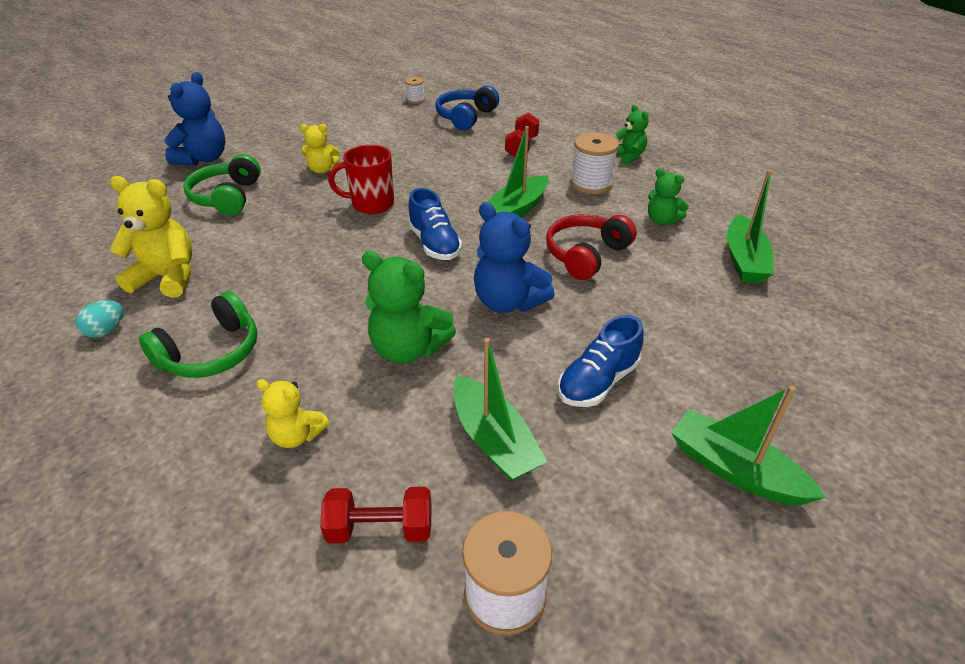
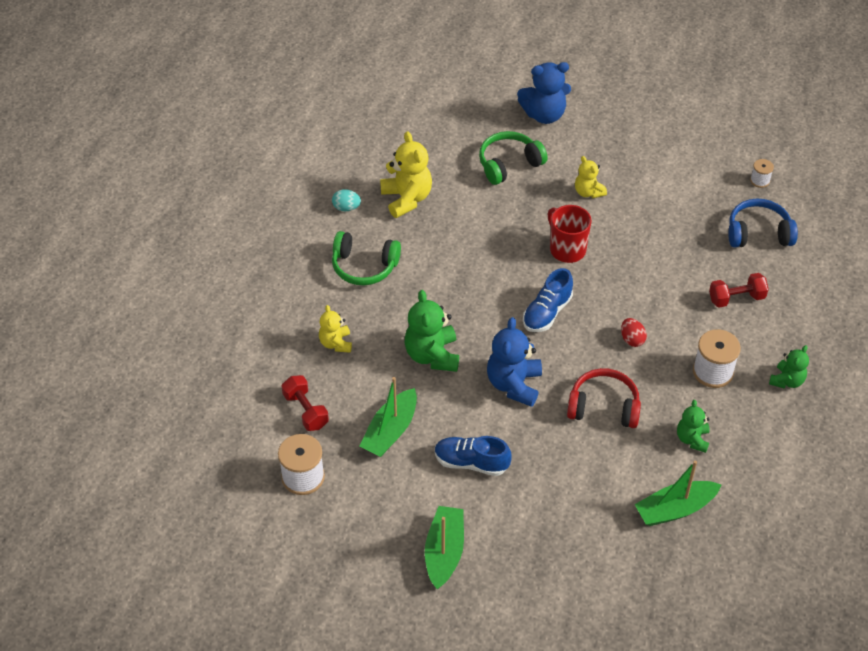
camera: 60 degrees right, 10 degrees up
(517, 209) = (632, 339): green boat -> red egg

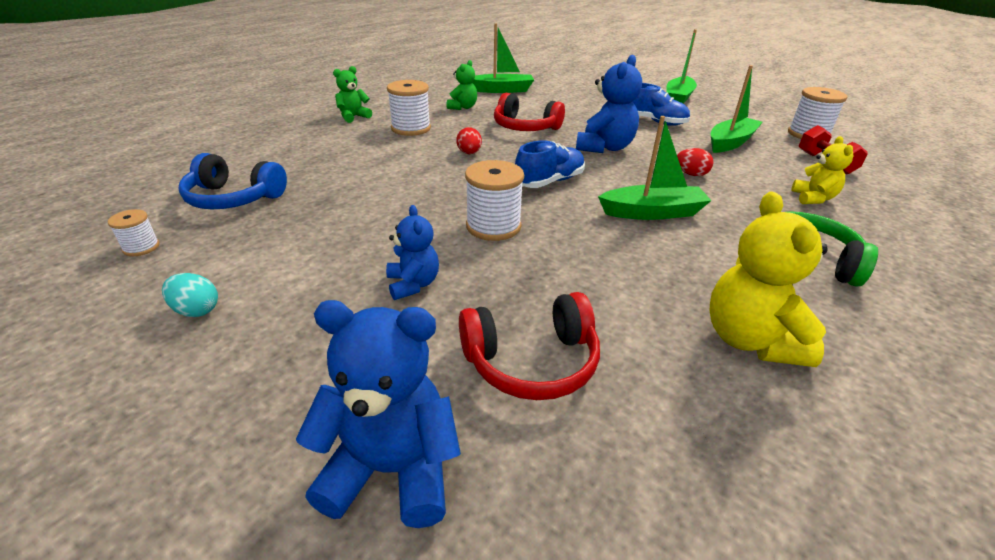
camera: 165 degrees left, 15 degrees down
(346, 208) = (873, 348): turquoise egg -> turquoise egg (196, 310)
(432, 355) = (691, 174): green teddy bear -> red egg
(461, 292) = (652, 212): none -> green boat
(509, 164) = (531, 361): green headphones -> red headphones
(567, 249) = (493, 226): red mug -> white spool
(588, 192) = (413, 284): yellow teddy bear -> blue teddy bear
(736, 298) = (333, 159): red dumbbell -> none

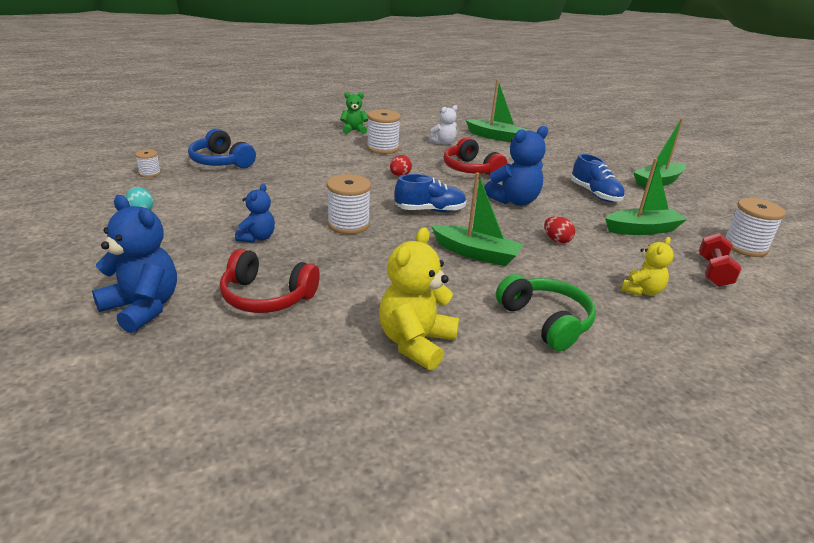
camera: 30 degrees right, 5 degrees down
(463, 107) = (443, 143): green teddy bear -> white teddy bear

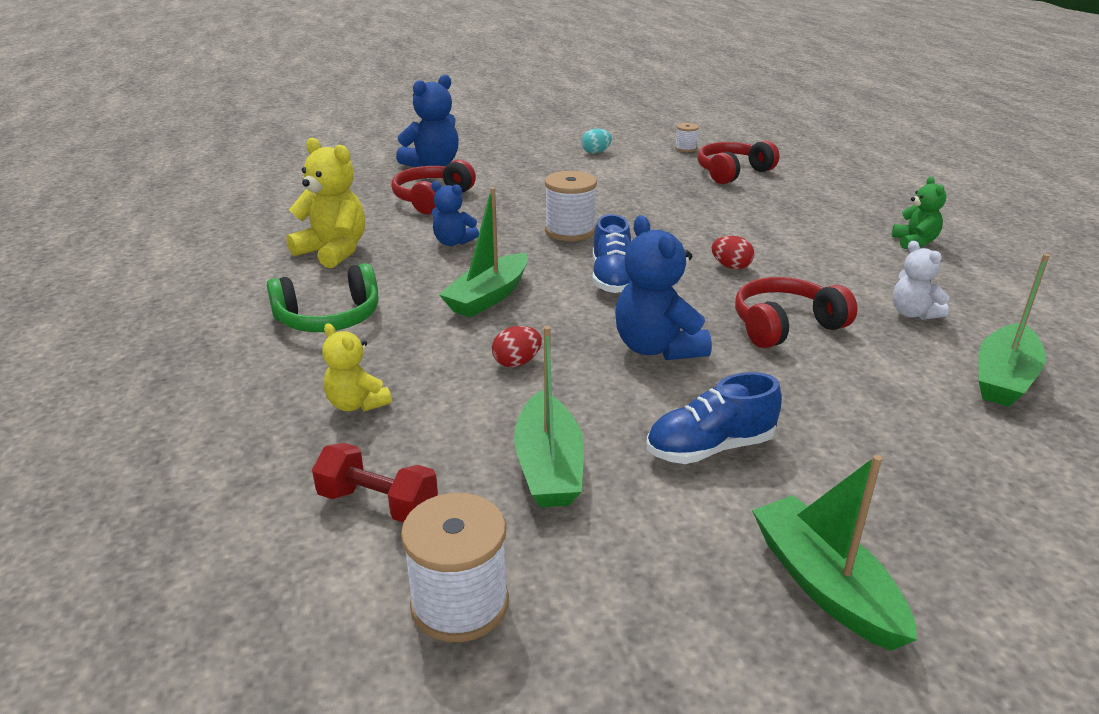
camera: 100 degrees right, 0 degrees up
(221, 162) = (732, 172): blue headphones -> red headphones
(257, 238) = (540, 193): blue teddy bear -> blue teddy bear (453, 242)
(382, 148) = (843, 260): white spool -> none

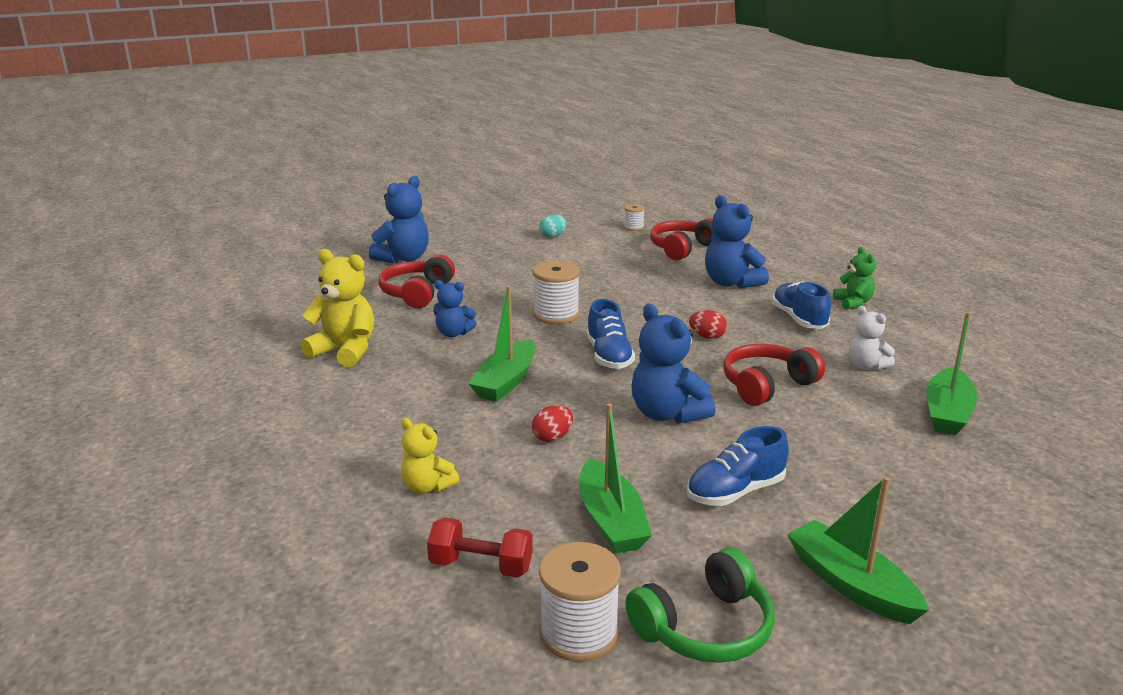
camera: 10 degrees left, 5 degrees down
(329, 318) = (368, 414): green headphones -> green headphones (705, 628)
(776, 211) = (731, 283): none -> blue teddy bear
(844, 255) = (799, 319): none -> blue shoe

